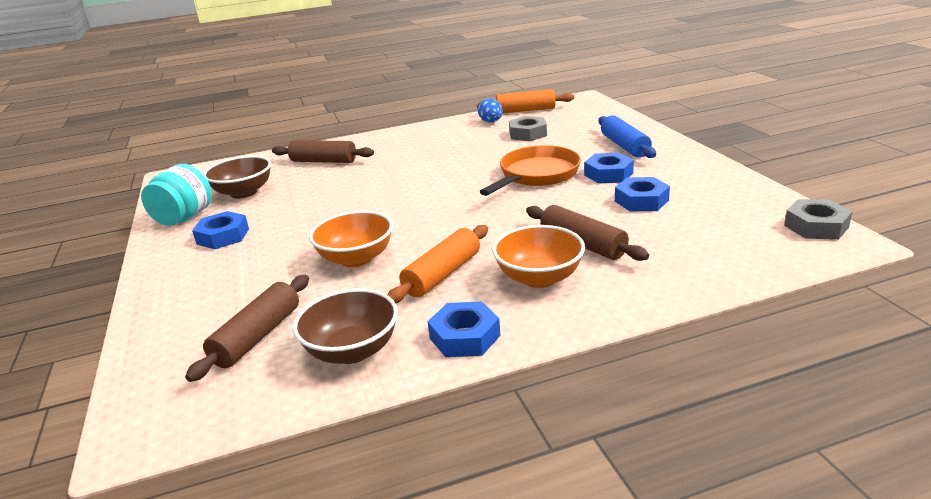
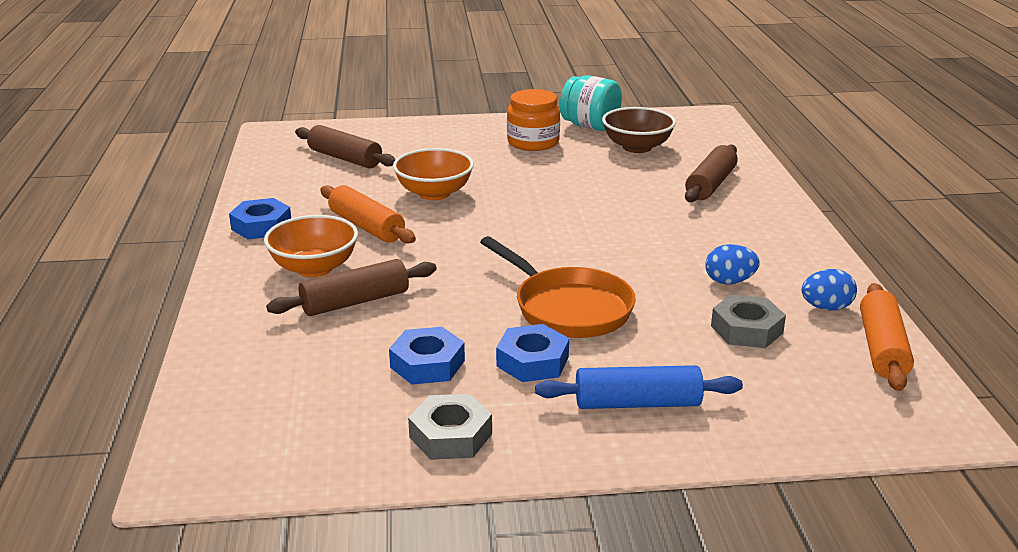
camera: 100 degrees right, 0 degrees up
(223, 236) = (533, 142): blue nut -> orange jar
(352, 350) = (290, 187): brown bowl -> none
(473, 142) = (729, 281): none -> blue egg
(816, 226) = (241, 471): grey nut -> grey nut (451, 435)

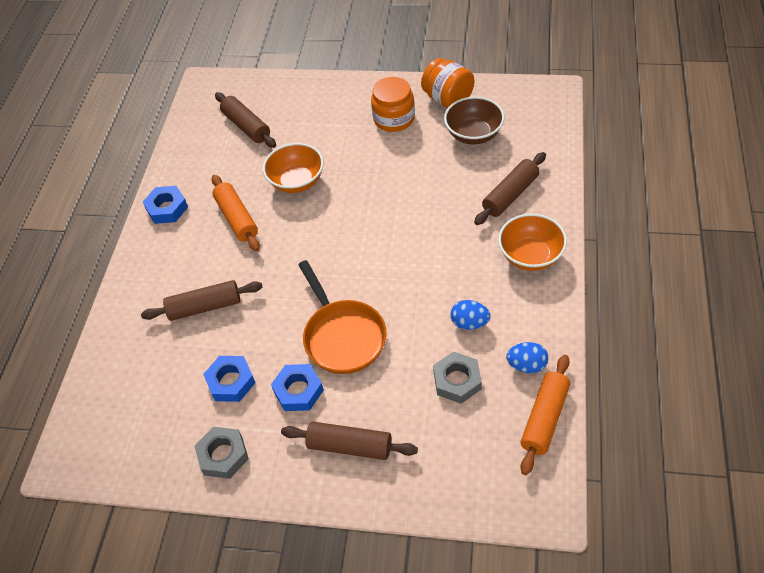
camera: 20 degrees right, 25 degrees up
(314, 268) = (189, 264): orange bowl -> orange bowl (530, 256)
(590, 126) = (448, 99): turquoise jar -> orange jar
(637, 403) = (350, 446): blue rolling pin -> brown rolling pin

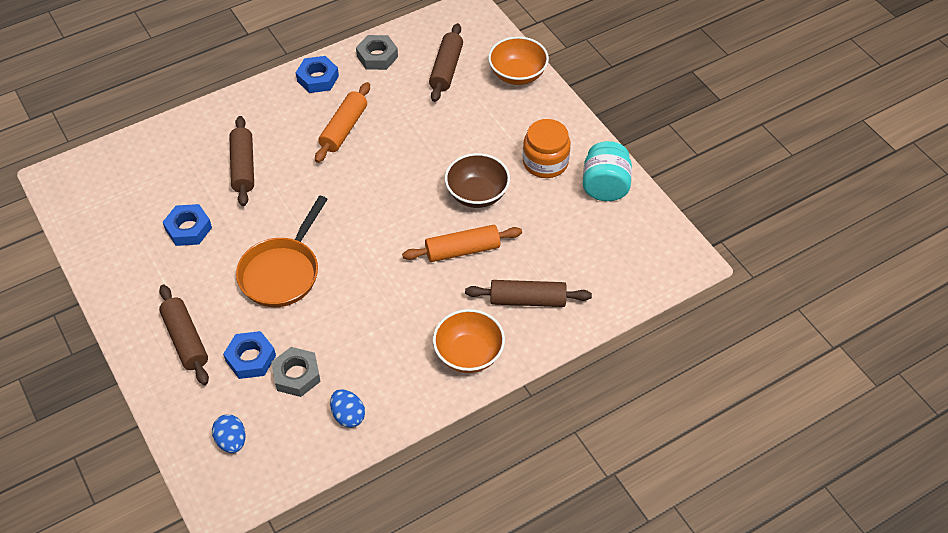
camera: 45 degrees right, 0 degrees up
(205, 307) = (243, 167): brown rolling pin -> brown rolling pin turned 45 degrees clockwise
(223, 455) = (123, 266): grey nut -> grey nut (377, 56)
(297, 181) = (415, 141): orange bowl -> orange bowl (517, 75)
(298, 391) = (211, 276): blue nut -> blue nut (251, 358)
(448, 99) = (605, 186): orange jar -> turquoise jar
(469, 323) = (361, 350): blue egg -> blue egg (232, 441)
(474, 134) = (578, 231): brown bowl -> brown bowl (477, 194)
(544, 418) = (304, 458): orange rolling pin -> orange rolling pin (462, 250)

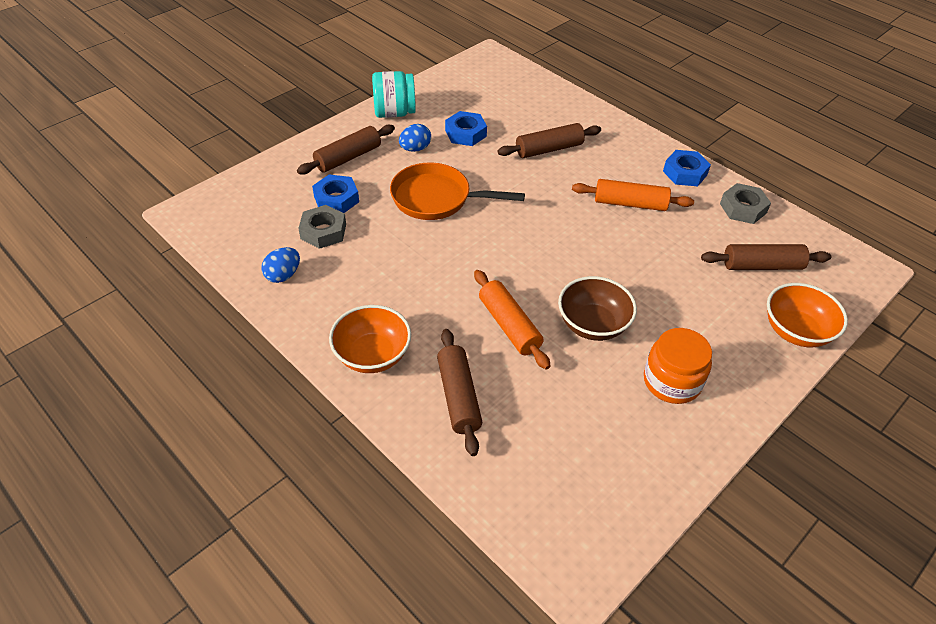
camera: 75 degrees right, 5 degrees down
(232, 441) = (249, 206): blue egg -> blue egg (415, 149)
(605, 186) = (663, 452): turquoise jar -> turquoise jar (394, 113)

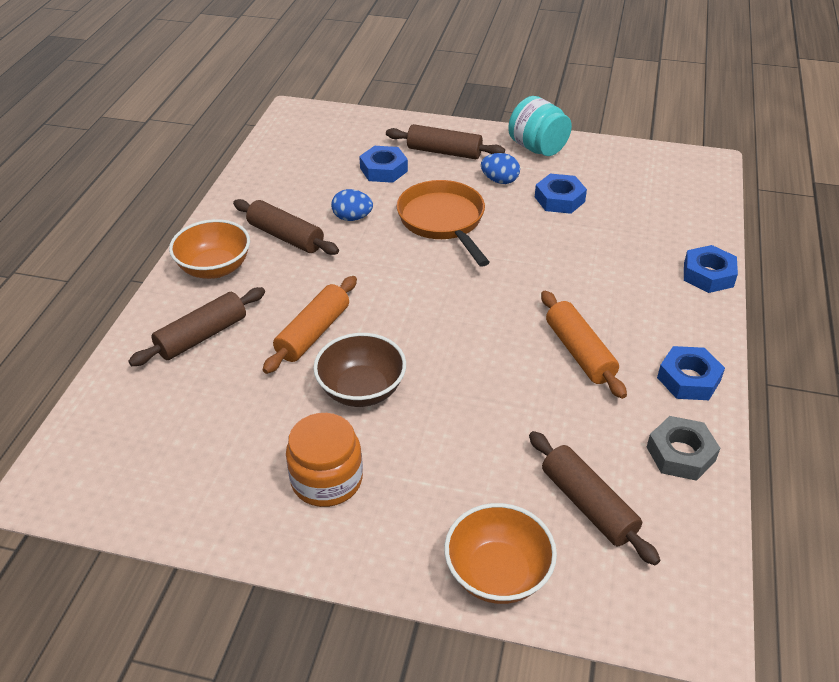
camera: 60 degrees right, 5 degrees down
(283, 275) = (267, 185): blue egg -> blue egg (352, 218)
(323, 231) = (337, 181): grey nut -> none
(549, 149) = (601, 261): brown rolling pin -> brown rolling pin (285, 237)
(599, 116) = (708, 275): none -> blue nut

